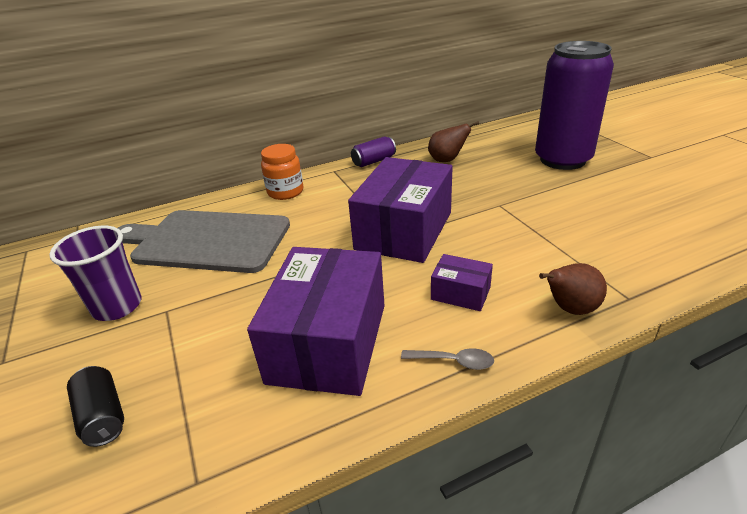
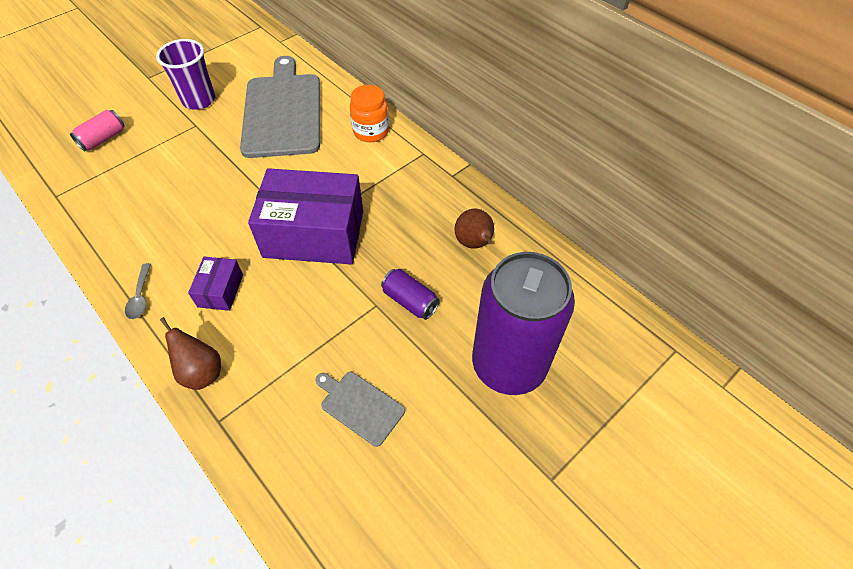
camera: 70 degrees right, 20 degrees up
(103, 416) = (103, 139): black can -> pink can
(328, 342) = (162, 220): purple box -> none
(374, 161) = (453, 179): purple can -> purple can (410, 301)
(603, 219) = (360, 406): none -> grey cutting board

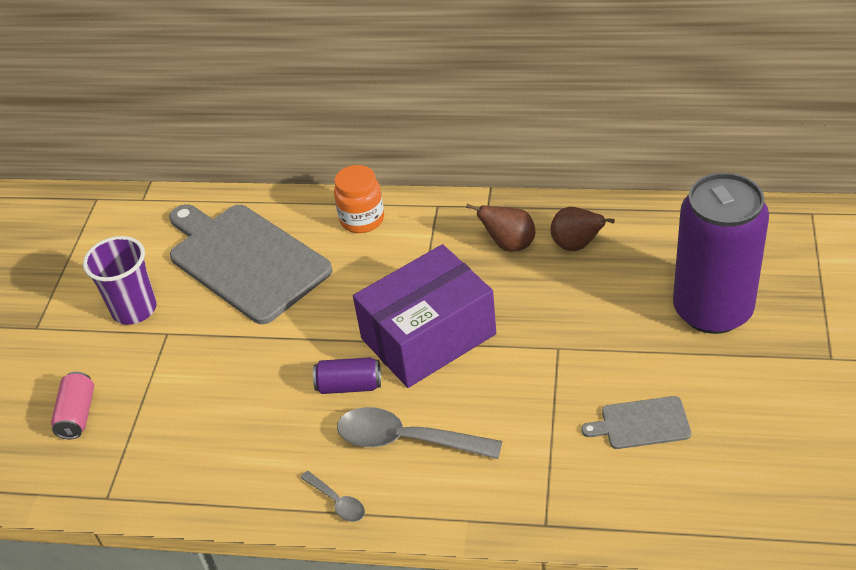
camera: 35 degrees left, 10 degrees down
(201, 372) = (480, 506): brown pear -> brown pear (509, 245)
(220, 290) = (406, 440): purple box -> grey spoon
(410, 301) = (581, 324): purple can -> purple can (349, 386)

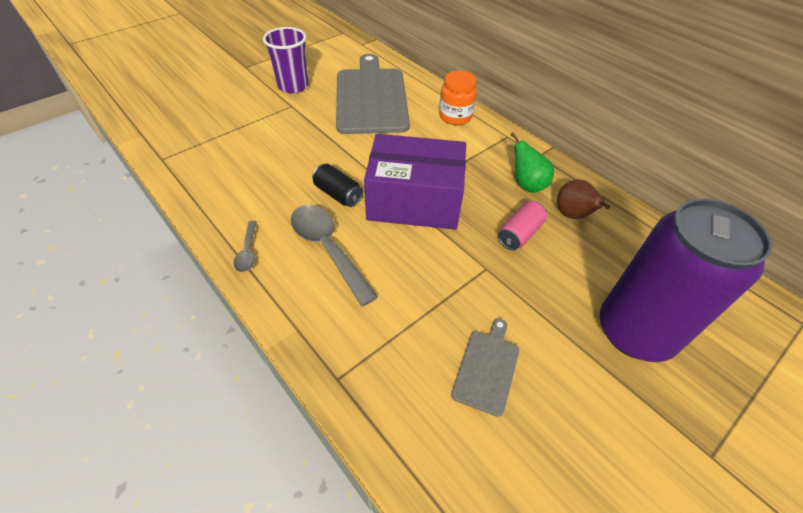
camera: 35 degrees right, 5 degrees up
(77, 415) = (206, 113): pink can -> pink can (519, 234)
(349, 386) = (338, 194): purple can -> black can
(509, 245) = (527, 185): brown pear -> green pear
(641, 423) = (487, 368): grey cutting board -> grey cutting board turned 75 degrees clockwise

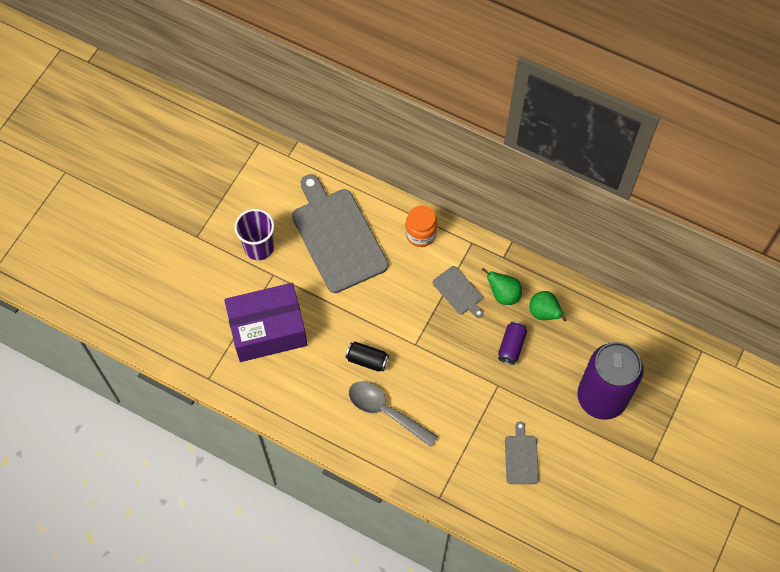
camera: 20 degrees left, 15 degrees up
(248, 252) = (333, 435): grey spoon -> none
(414, 201) = (426, 344): purple box -> purple box (268, 330)
(475, 168) = (458, 292): none -> grey cutting board
(519, 234) = (511, 346): pink can -> purple can
(573, 215) = (544, 313): brown pear -> green pear

